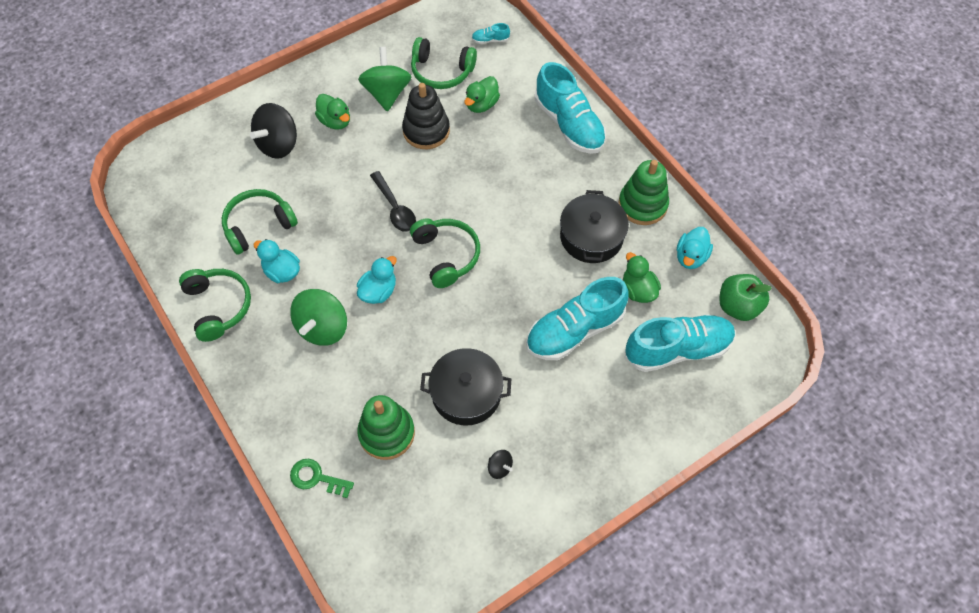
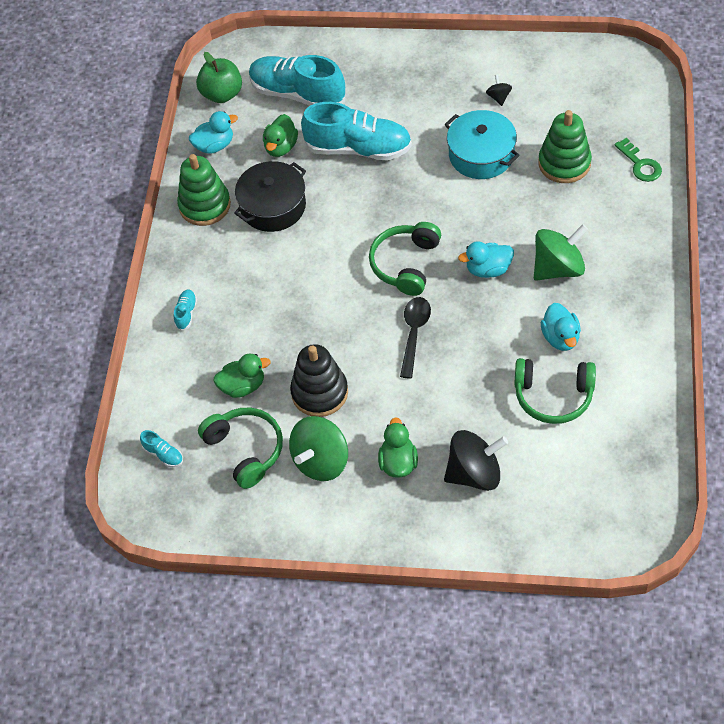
camera: 135 degrees left, 5 degrees down
(218, 306) = (639, 340): green headphones -> none
(466, 393) = (481, 155): black pot -> turquoise pot
(569, 124) = (186, 313): turquoise shoe -> turquoise shoe, size x0.40

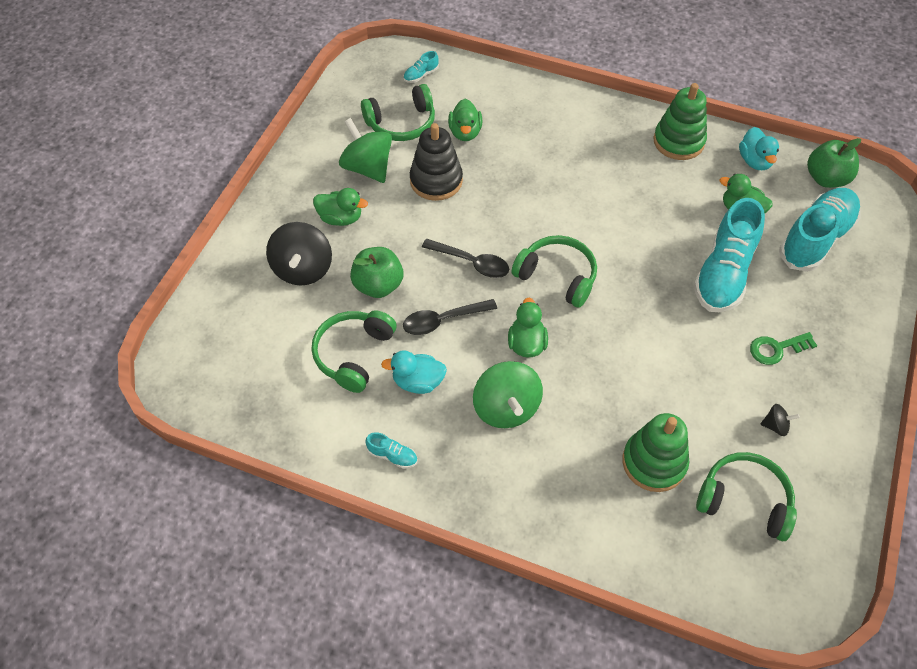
camera: 100 degrees right, 0 degrees up
(186, 313) = (556, 110): turquoise shoe -> turquoise shoe (392, 455)
(273, 206) = (663, 190): black pot -> none
(469, 401) = (378, 285): none -> green apple
(481, 155) = (688, 382): turquoise pot -> none
(488, 269) = (526, 344): turquoise duck -> green duck
(488, 337) = (443, 320): none -> black spoon
(571, 107) = (744, 501): none -> green headphones
(640, 164) = (631, 546): green key -> green key (776, 349)

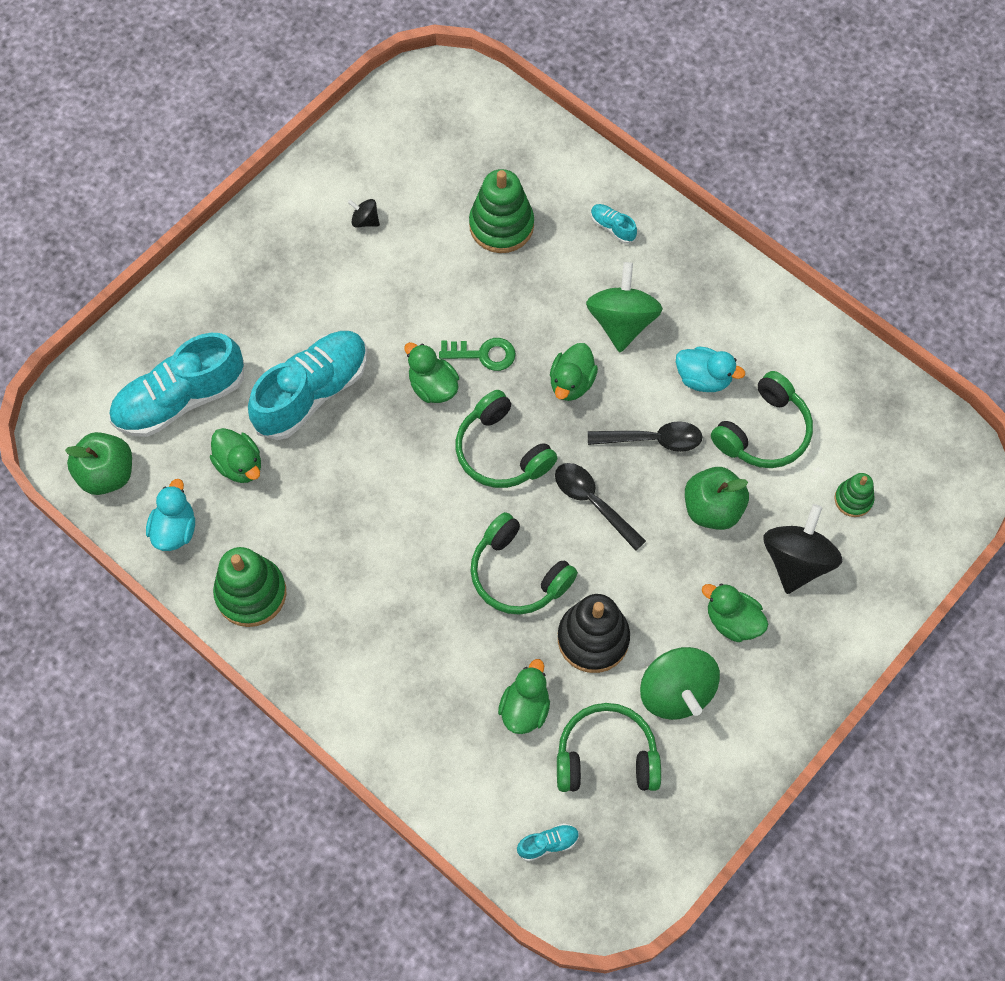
camera: 160 degrees left, 10 degrees up
(267, 325) = (853, 499): none -> green stacking toy
(392, 455) = (753, 312): turquoise shoe -> turquoise shoe (612, 227)
(635, 306) = (433, 386): none -> green duck
(744, 501) = (437, 168): green headphones -> green headphones (518, 574)
(776, 349) = (312, 292): green key -> green key (483, 354)

